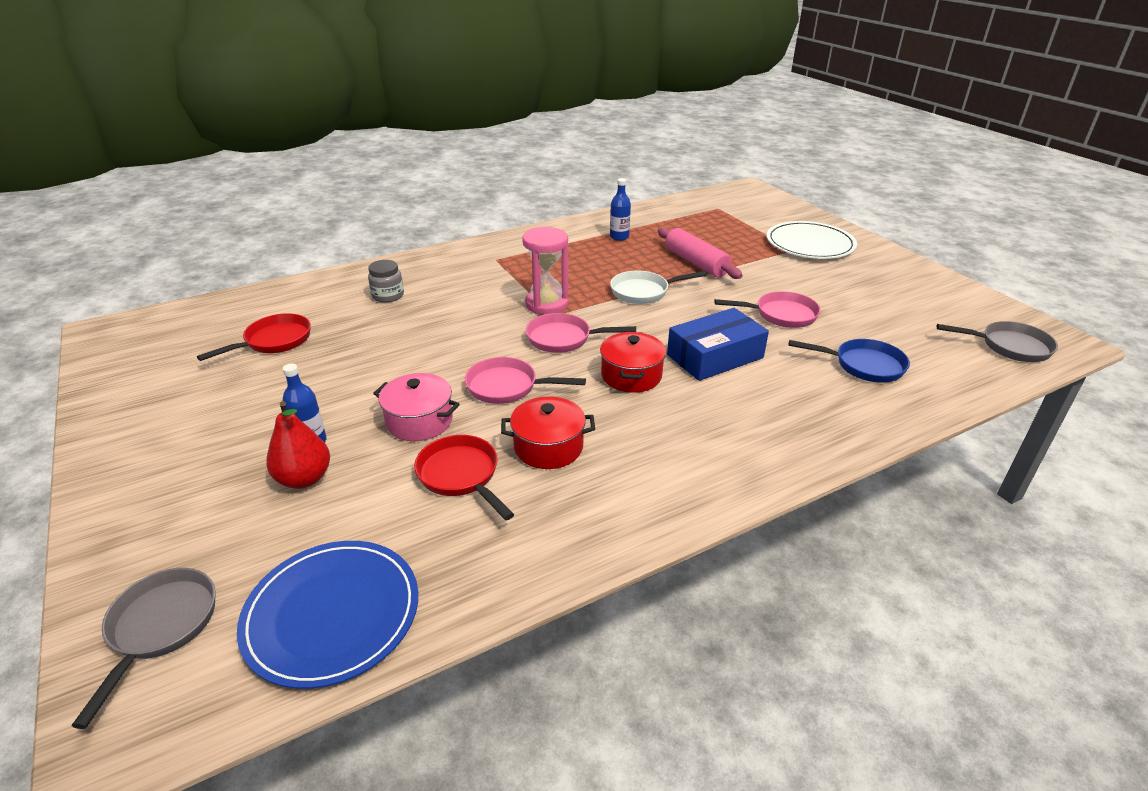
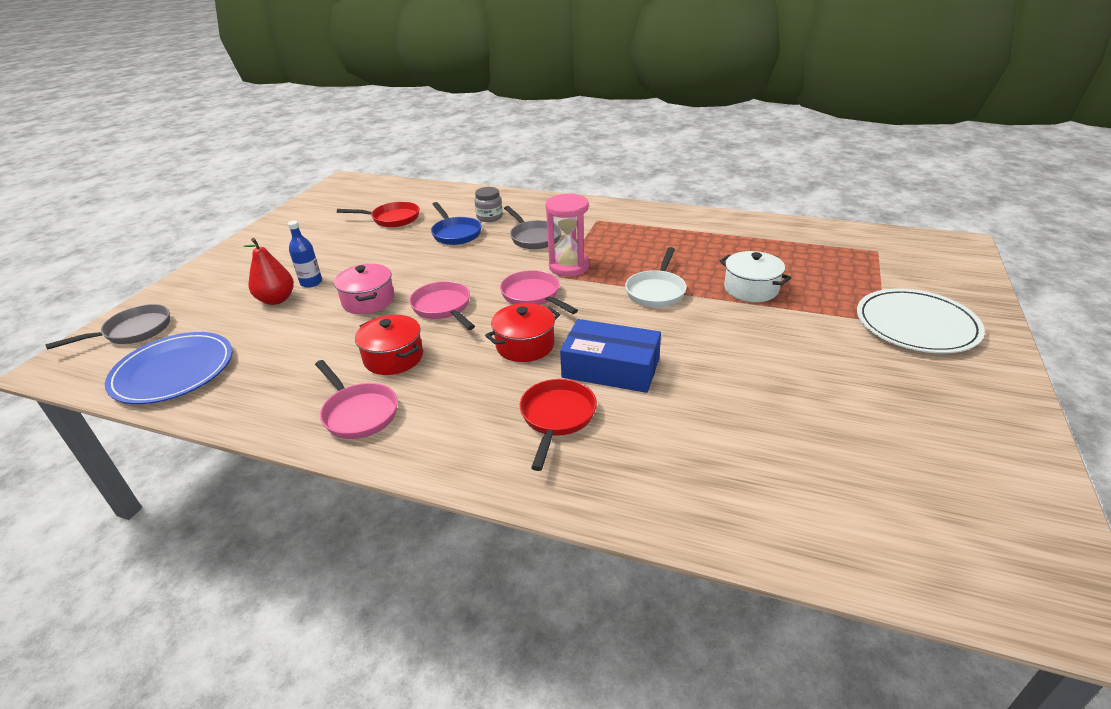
camera: 50 degrees right, 0 degrees up
(461, 476) = (329, 343): red pan -> red pan (557, 418)
(619, 237) = (724, 240): blue bottle -> none
(643, 292) = (656, 291): white pan -> white pan turned 105 degrees counterclockwise
(696, 262) = (751, 289): pink rolling pin -> white pot
(781, 315) = (739, 369): pink pan -> pink pan (358, 413)
(863, 365) = (727, 456): blue pan -> blue pan (455, 233)
(1009, 346) = (960, 556): grey pan -> grey pan (533, 237)

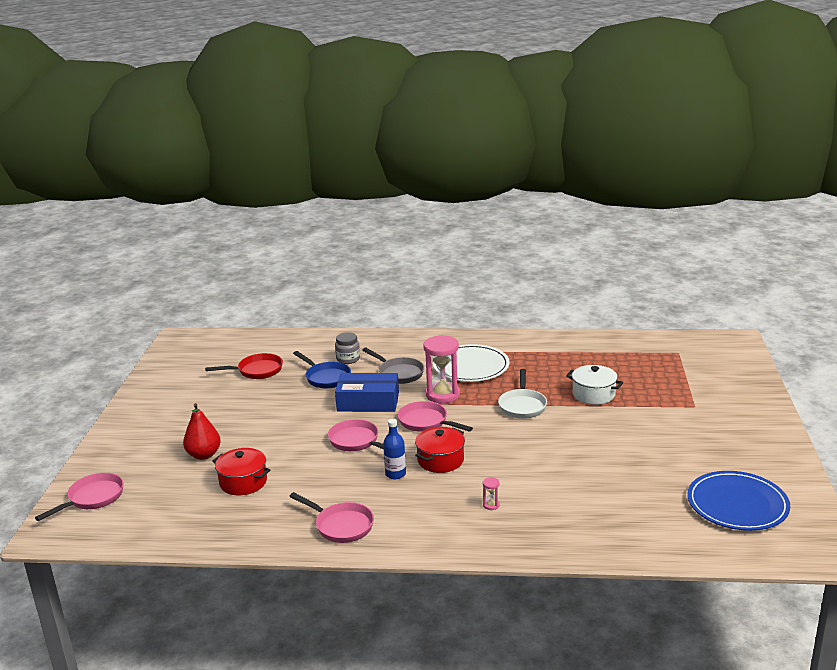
camera: 15 degrees left, 10 degrees down
(133, 331) = (93, 498): grey pan -> pink pan
(173, 371) = (161, 522): blue plate -> blue plate (737, 504)
(311, 282) = (224, 436): blue bottle -> blue bottle (395, 474)
(368, 301) = (288, 445): pink pot -> none
(393, 357) = (341, 484): red pot -> red pot (243, 482)
(557, 418) = (491, 505): red pan -> pink hourglass
(611, 368) = (513, 467): blue box -> blue box (368, 402)
(916, 324) = (717, 406): white plate -> white plate (471, 366)

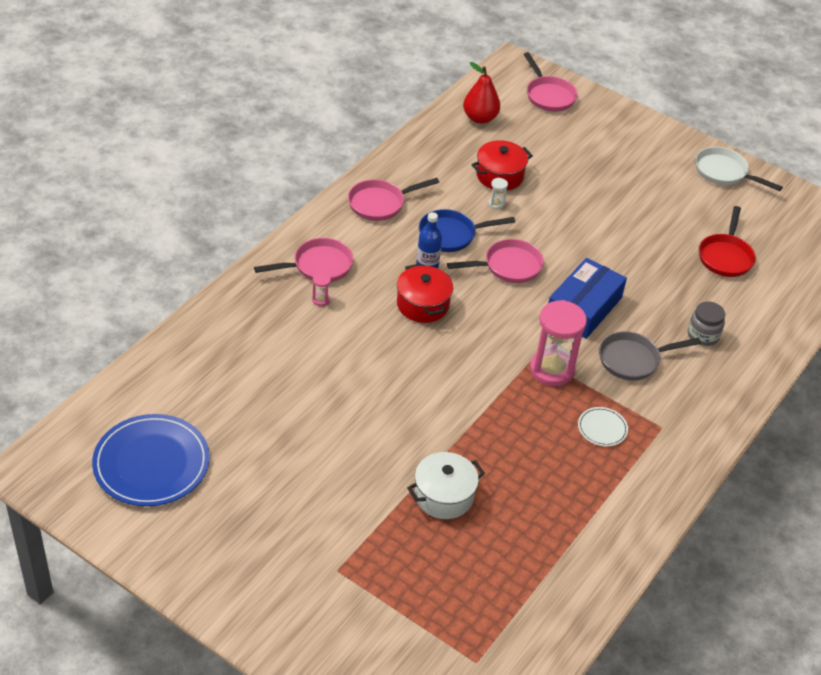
camera: 115 degrees right, 20 degrees up
(204, 455) = (568, 169): red pear -> red pear (480, 118)
(284, 471) = (496, 204): none -> white hourglass
(326, 377) = (667, 300): blue pan -> blue pan (451, 235)
(426, 422) = (503, 329): pink pan -> pink pan (318, 266)
(471, 366) = (602, 428): white plate -> white plate, size x0.46
(522, 406) = (472, 420): white pan -> white pan (724, 172)

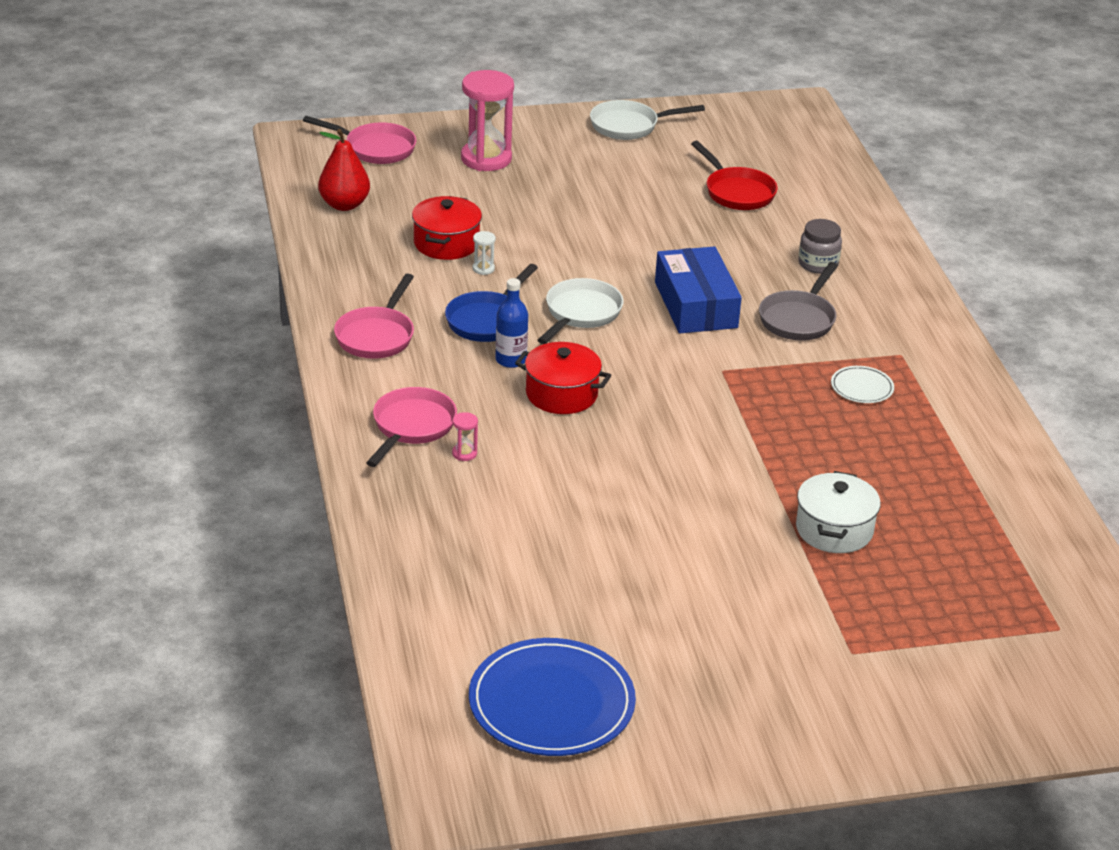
camera: 45 degrees left, 10 degrees down
(508, 266) = (580, 314): pink pan -> white pan
(552, 370) = (752, 371): pink hourglass -> pink hourglass (486, 159)

